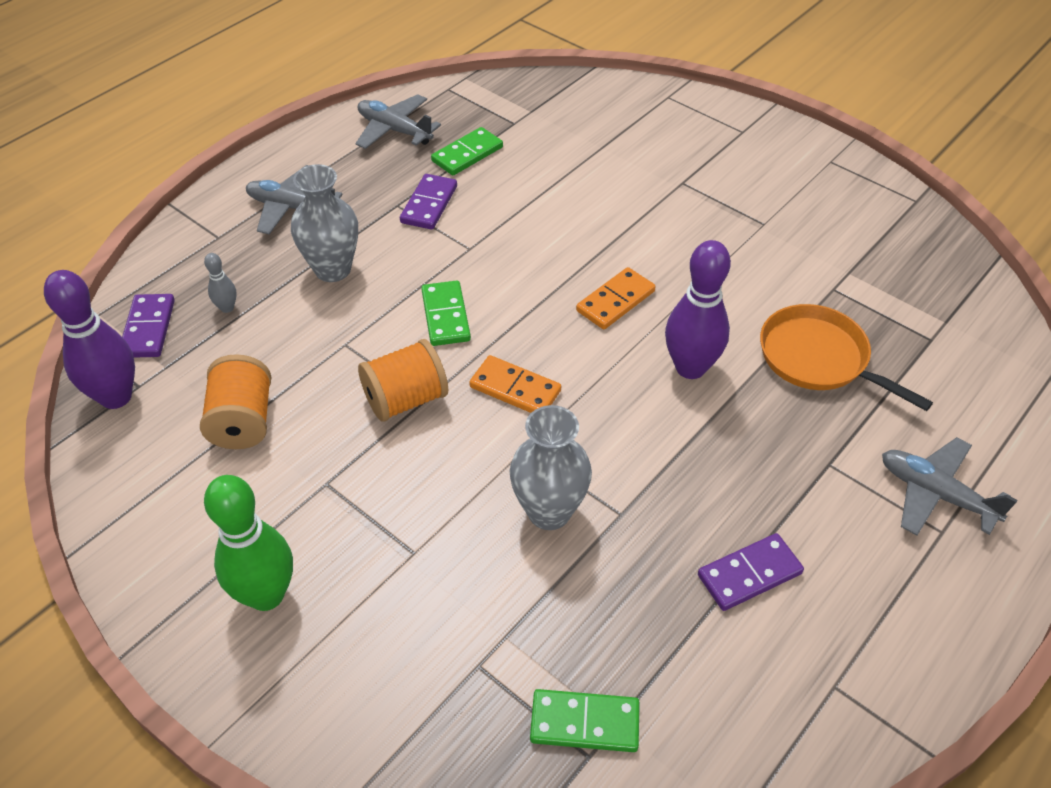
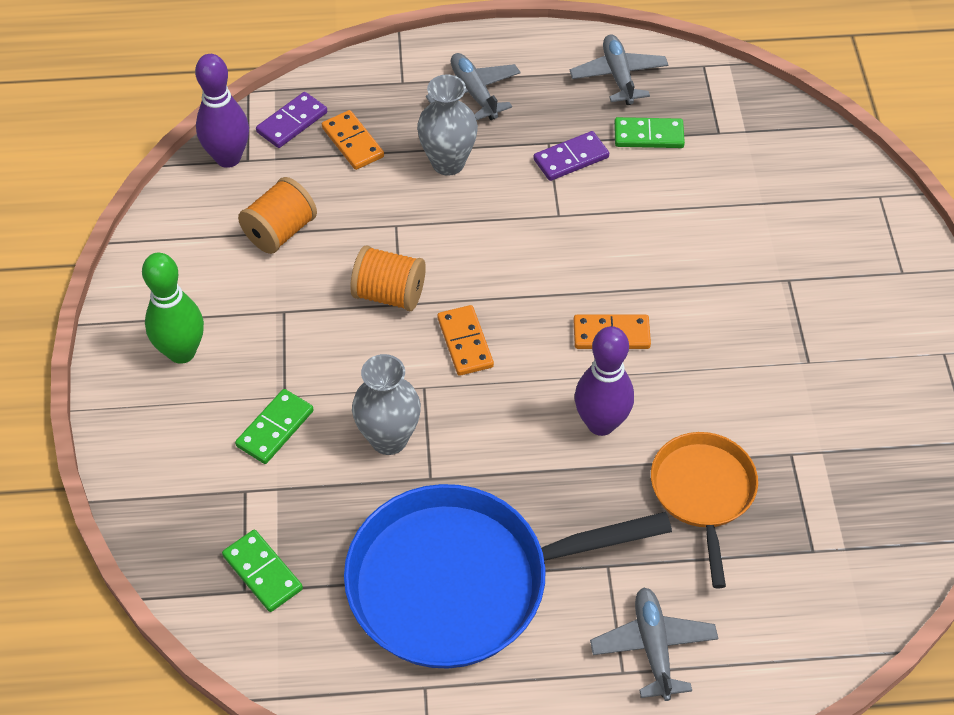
camera: 45 degrees right, 5 degrees up
(227, 308) = (352, 142): grey bowling pin -> orange domino
(446, 316) = (482, 255): green domino -> green domino (275, 428)
(749, 574) = (460, 582): purple domino -> blue pan

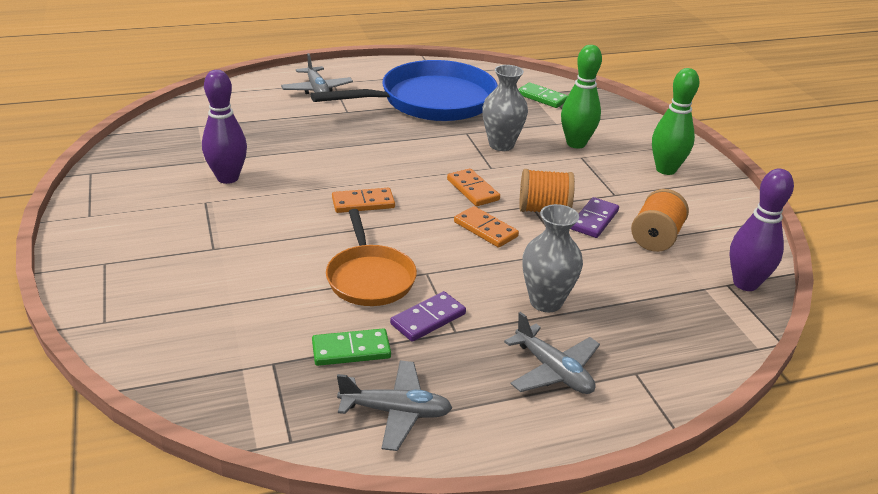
camera: 165 degrees right, 20 degrees down
(275, 428) = (576, 144): green domino -> green bowling pin
(292, 122) = (715, 319): purple domino -> purple domino (594, 220)
(352, 142) = (645, 309): orange domino -> orange domino (485, 229)
(601, 423) = (362, 161): purple bowling pin -> purple bowling pin (228, 178)
(618, 76) = (395, 412): grey plane -> grey plane turned 60 degrees counterclockwise
(703, 493) = (289, 139): orange pan -> orange pan (369, 278)

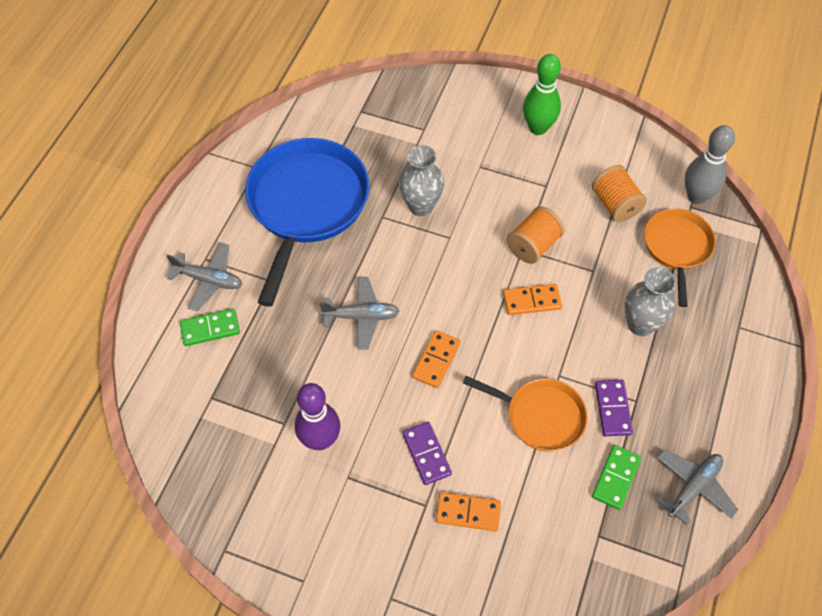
camera: 50 degrees left, 25 degrees up
(472, 190) = (472, 272): orange domino -> orange domino (468, 513)
(542, 97) = (367, 121): green domino -> green domino (210, 328)
(553, 370) = (709, 371): grey plane -> grey plane (361, 316)
(576, 144) = (458, 155): green bowling pin -> none
(594, 220) = (569, 224): purple domino -> purple domino (426, 454)
(667, 293) = (677, 248): none -> orange pan
(745, 283) = (696, 196): purple bowling pin -> grey bowling pin

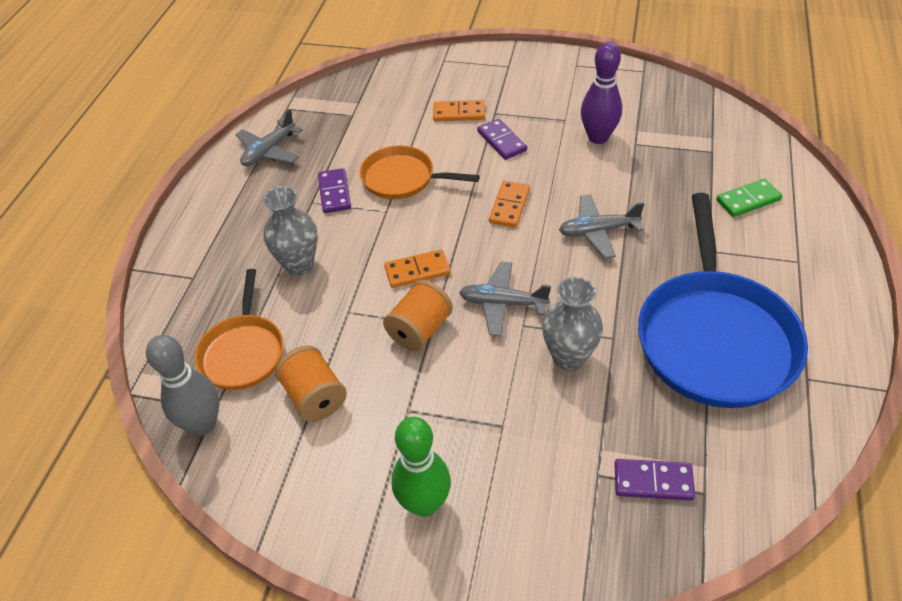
camera: 175 degrees right, 10 degrees down
(208, 280) = (779, 241): grey plane -> grey plane (503, 304)
(390, 121) = (653, 481): none -> purple domino
(615, 478) = (335, 148): green domino -> none

